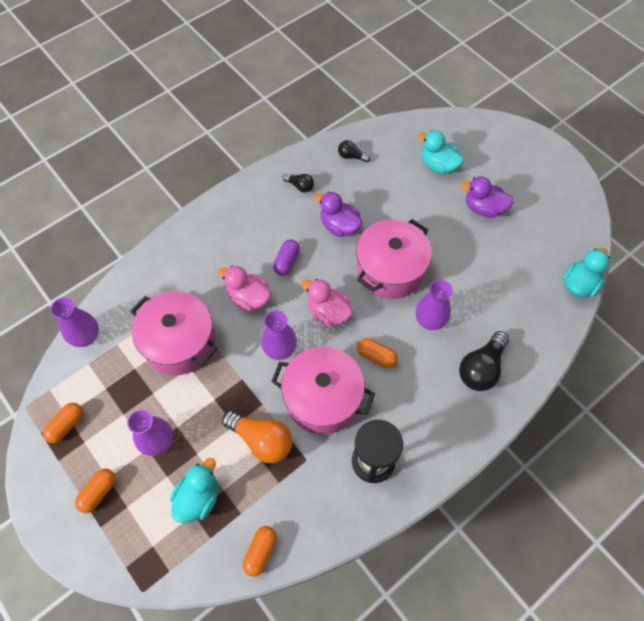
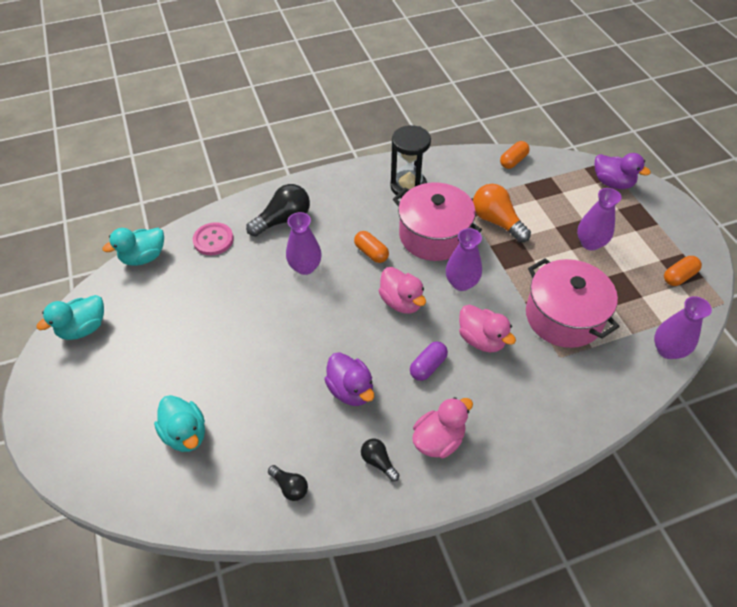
camera: 160 degrees left, 10 degrees down
(98, 492) = (643, 223): orange capsule -> none
(198, 497) = (557, 200): turquoise duck -> turquoise duck (84, 328)
(263, 211) = (438, 439): none -> pink duck
(390, 270) = (317, 324): pink pot -> none
(483, 208) = (174, 359): purple duck -> purple duck (612, 183)
(532, 322) = (213, 240): none -> pink button

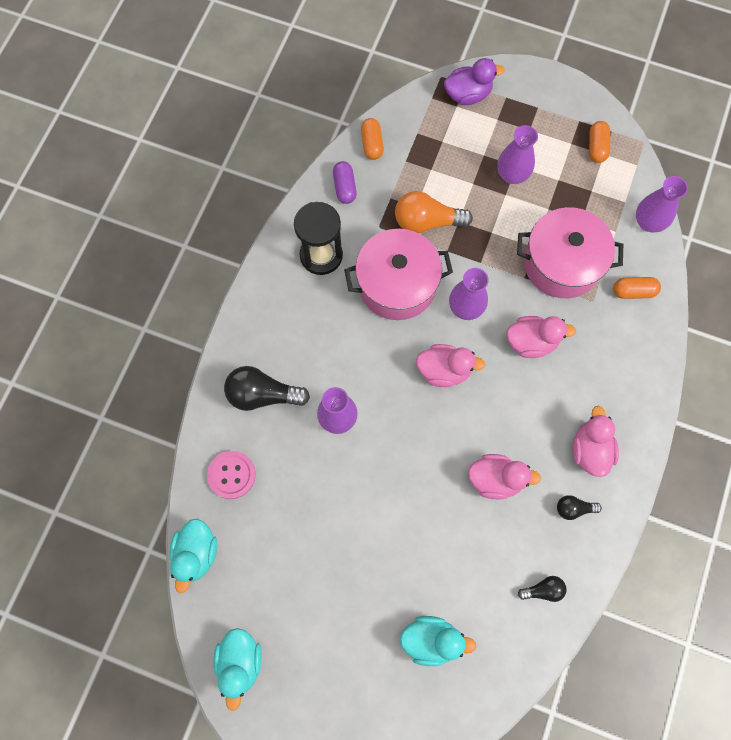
camera: 50 degrees left, 20 degrees up
(283, 220) = (263, 395): black light bulb -> black light bulb turned 90 degrees counterclockwise
(350, 390) = (495, 479): purple duck -> pink duck
(371, 253) = (370, 351): orange capsule -> orange capsule (633, 291)
(428, 366) = (522, 403): purple capsule -> purple capsule (344, 187)

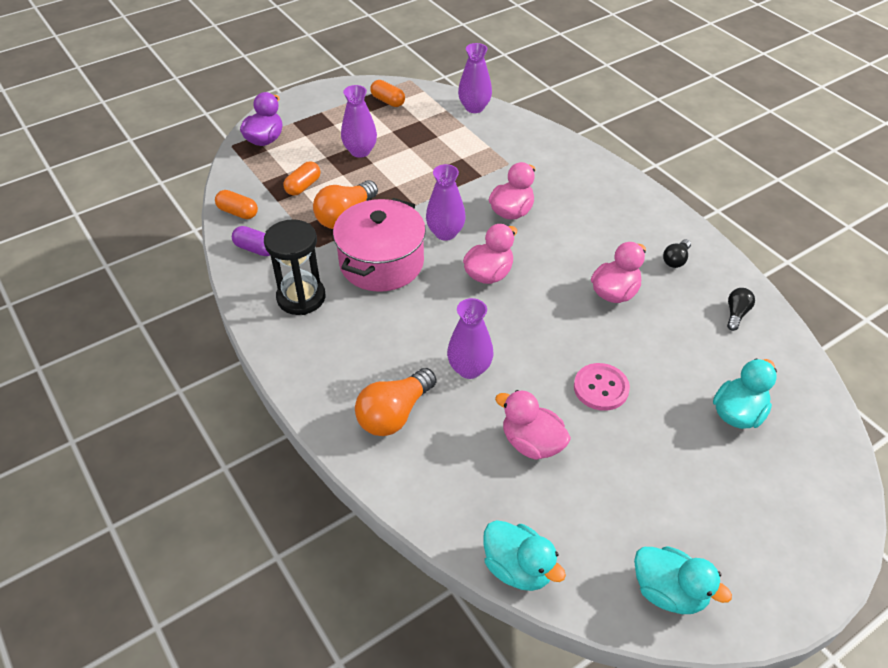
camera: 55 degrees left, 25 degrees down
(231, 475) = (456, 486): pink button -> pink button (601, 388)
(263, 395) = (394, 414): black light bulb -> orange light bulb
(561, 263) = (462, 163): pink pot -> none
(590, 450) = (632, 226): pink duck -> pink duck (532, 443)
(633, 291) = (521, 141): orange capsule -> orange capsule (303, 186)

